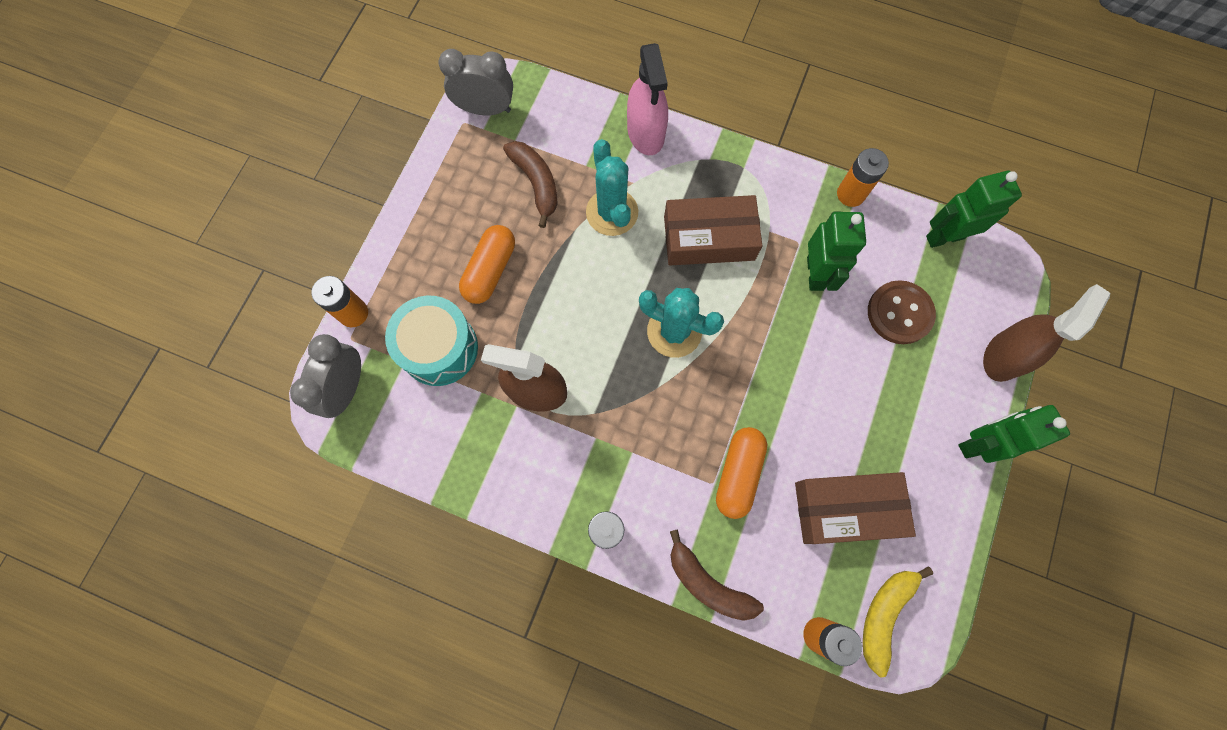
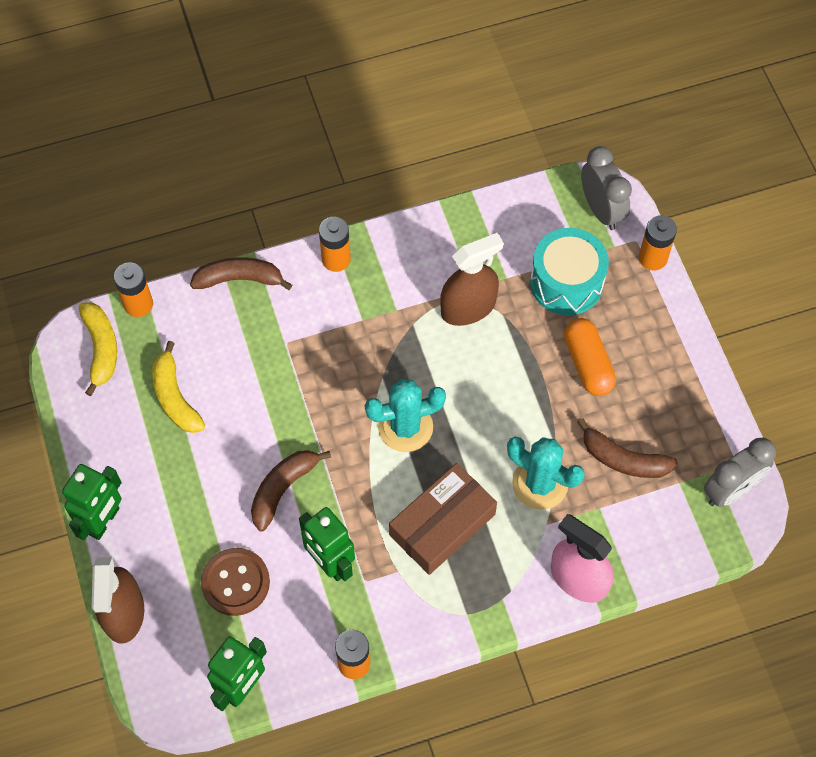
camera: 140 degrees right, 10 degrees down
(738, 474) = (273, 362): orange capsule -> none
(810, 357) = (283, 489): none -> brown banana
(846, 509) = (175, 397): brown box -> yellow banana

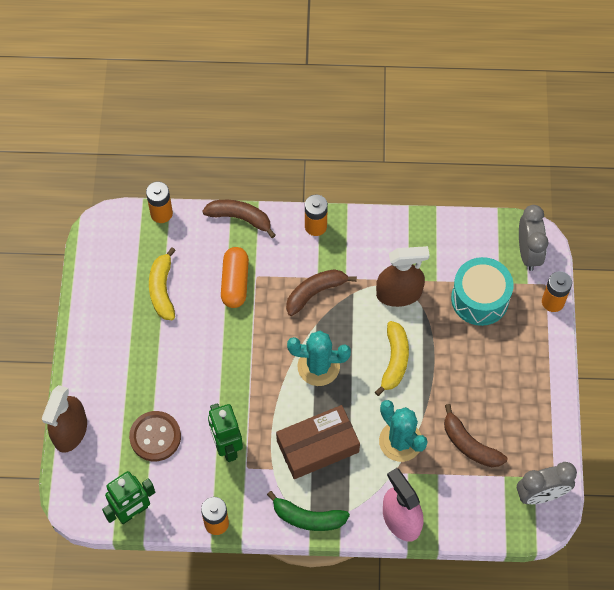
camera: 20 degrees right, 0 degrees up
(101, 348) = (123, 237): yellow banana -> yellow banana (394, 360)
(103, 521) = (80, 361): green robot -> none
(283, 489) = (213, 381): brown banana -> brown banana (315, 292)
(464, 616) = (308, 518): none -> green banana
(588, 363) = (471, 365): orange capsule -> orange capsule (235, 282)

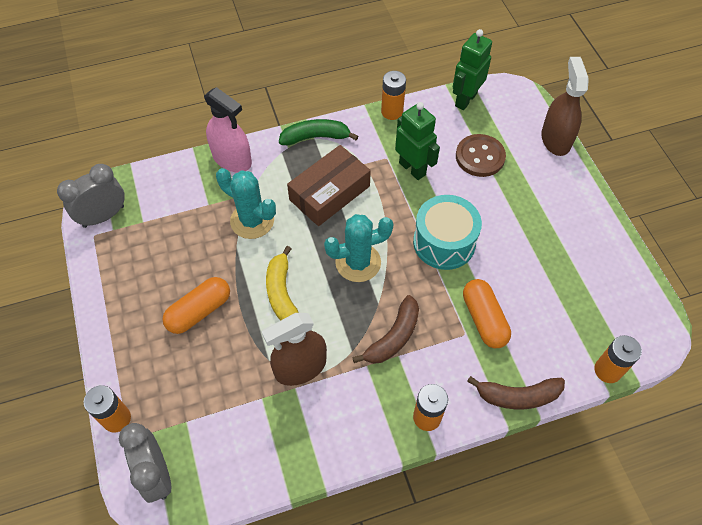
camera: 160 degrees right, 5 degrees down
(162, 290) = (553, 286): yellow banana -> none
(469, 445) = (183, 238): brown banana -> none
(470, 368) = (199, 311): none -> orange capsule
(480, 299) = (205, 392): turquoise drum -> turquoise drum (444, 242)

